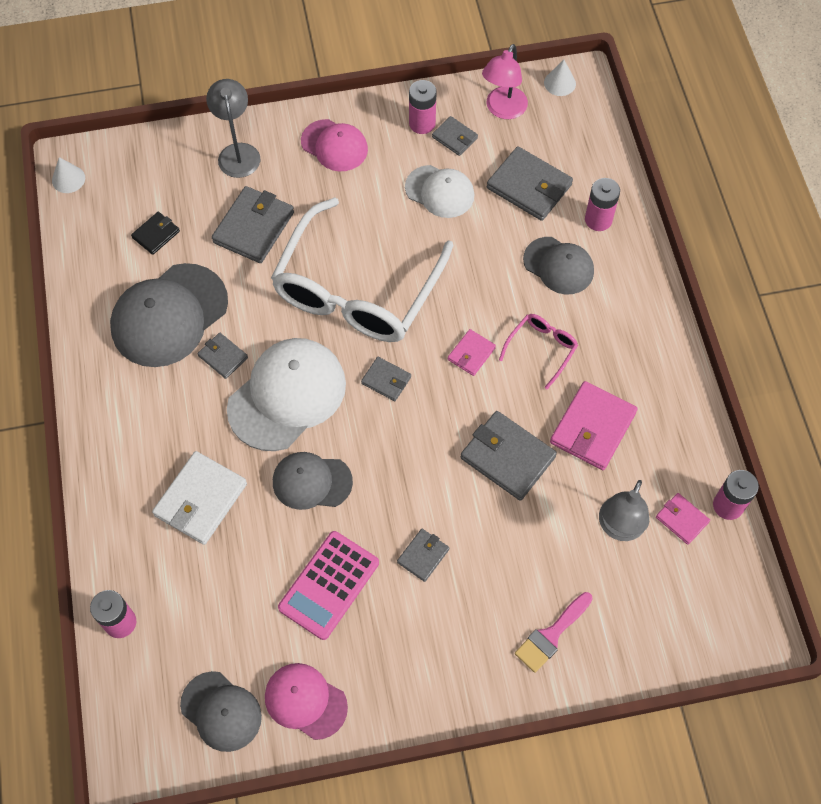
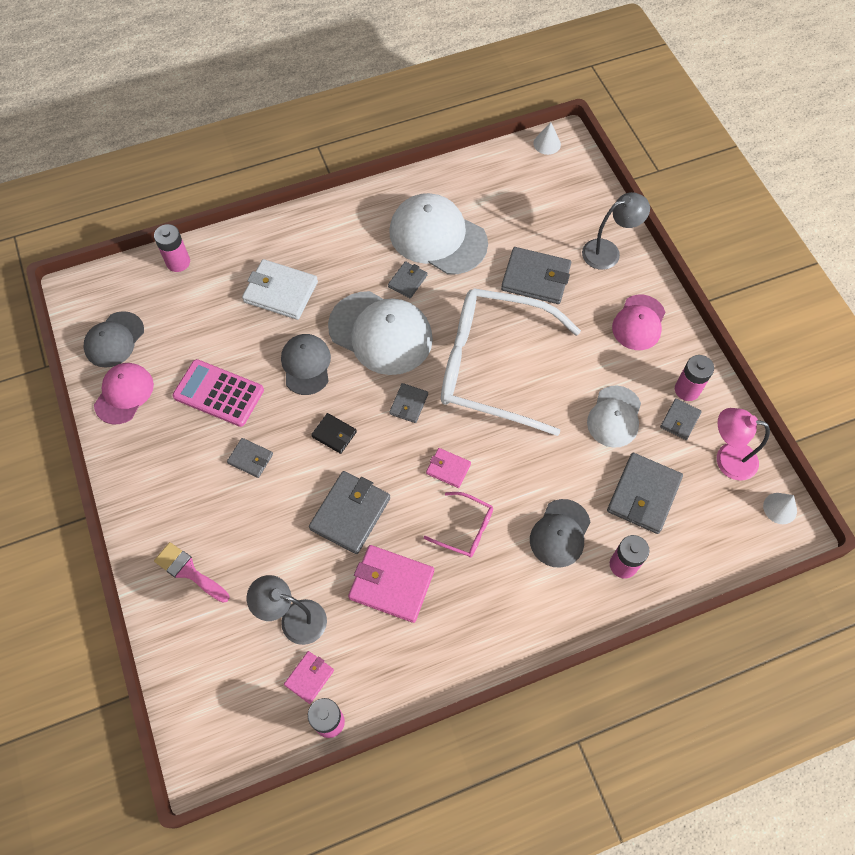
camera: 80 degrees right, 0 degrees up
(156, 234) = (510, 212): black wallet -> black wallet (334, 434)
(169, 315) = (437, 237): grey cap -> white cap

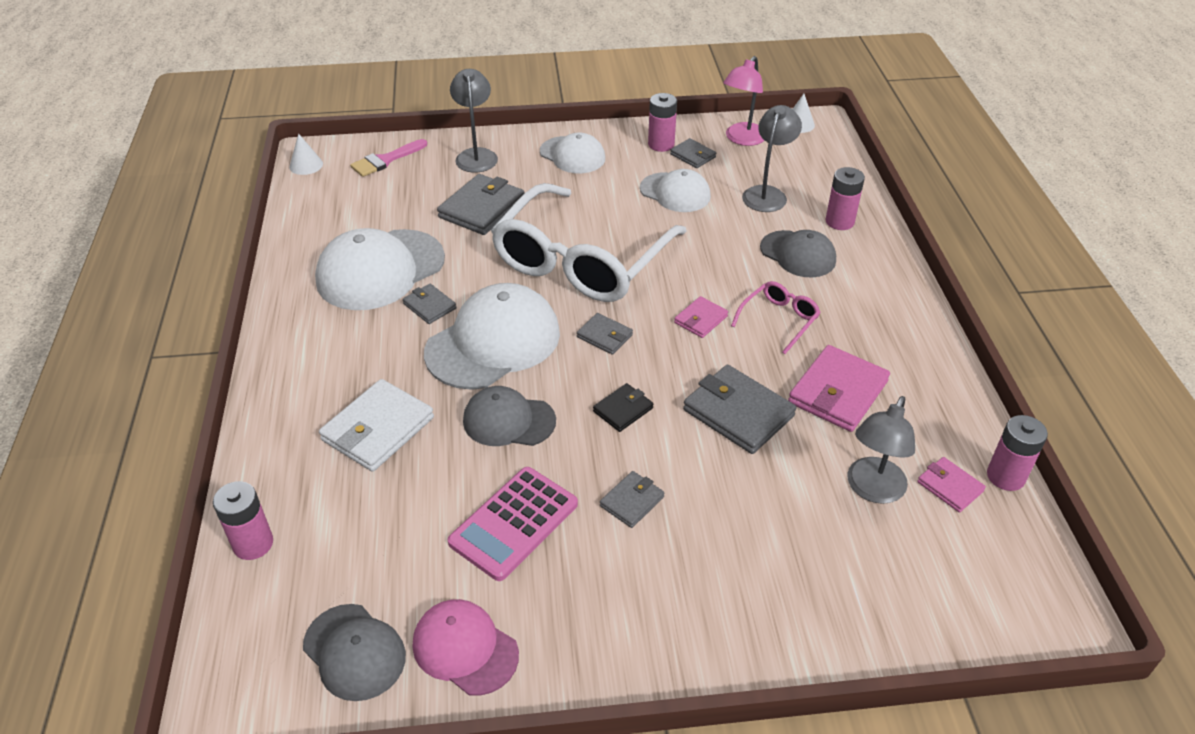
camera: 75 degrees left, 20 degrees down
(188, 571) = (789, 598): pink brush -> pink brush (385, 160)
(639, 323) = (572, 155): pink cap -> white cap
(643, 495) = (767, 194): grey wallet -> grey lamp

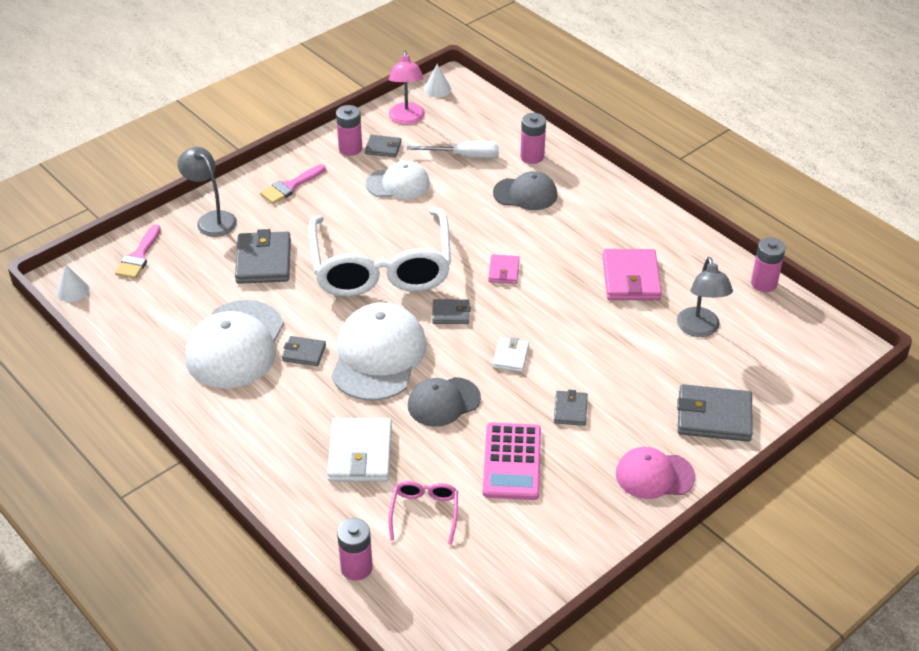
camera: 35 degrees left, 0 degrees up
(354, 652) = (492, 586): grey cap -> none
(465, 648) = (555, 546): pink cap -> pink cap (654, 475)
(572, 155) = (290, 186): white cap -> pink brush
(623, 410) = (510, 357): black wallet -> white wallet
(738, 413) = (583, 322): grey wallet -> grey wallet (714, 416)
(767, 194) = (464, 156): grey lamp -> white screwdriver
(779, 320) = (554, 247): pink glasses -> pink glasses (424, 513)
(950, 486) = (739, 305): pink wallet -> none

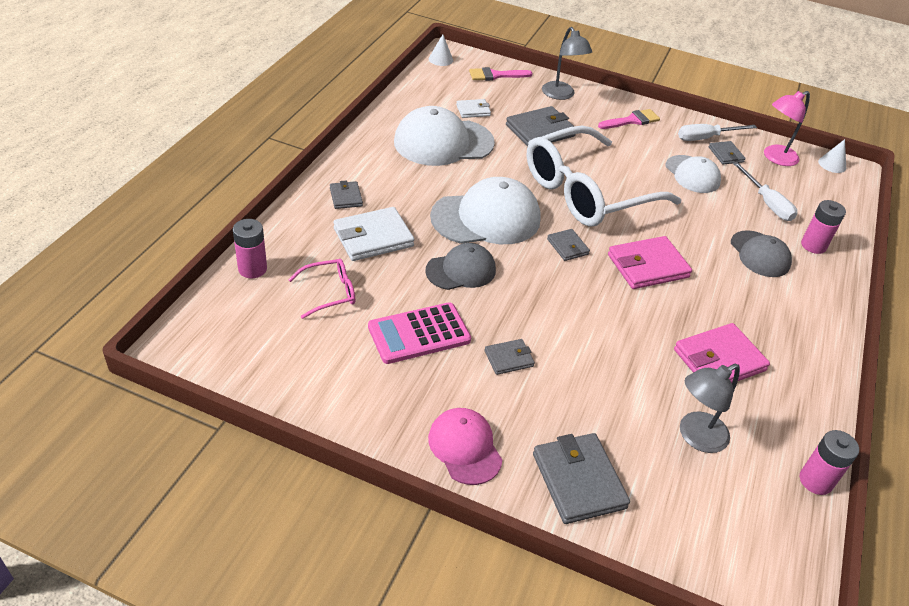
camera: 60 degrees right, 0 degrees up
(212, 219) = (561, 95): grey lamp -> grey lamp turned 135 degrees clockwise
(290, 186) = (632, 120): pink brush -> pink brush turned 135 degrees clockwise
(304, 353) = (460, 178): grey wallet -> grey wallet (346, 197)
(350, 148) = (706, 138): pink battery -> white screwdriver
(443, 402) = (461, 270): grey cap -> grey cap turned 120 degrees clockwise
(503, 271) = (647, 266): pink wallet -> pink wallet, size x1.83
(510, 357) = (545, 299): white wallet -> white wallet (473, 110)

